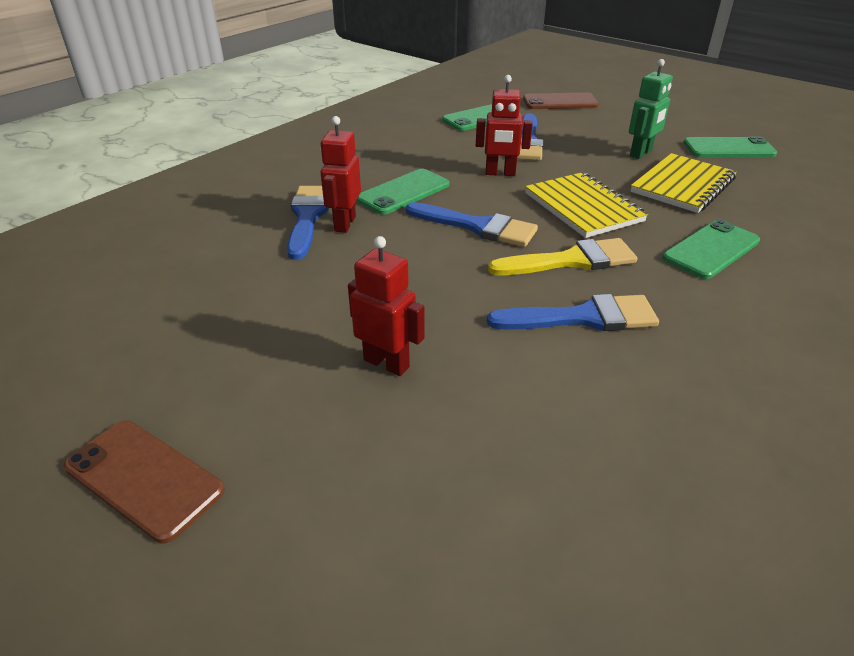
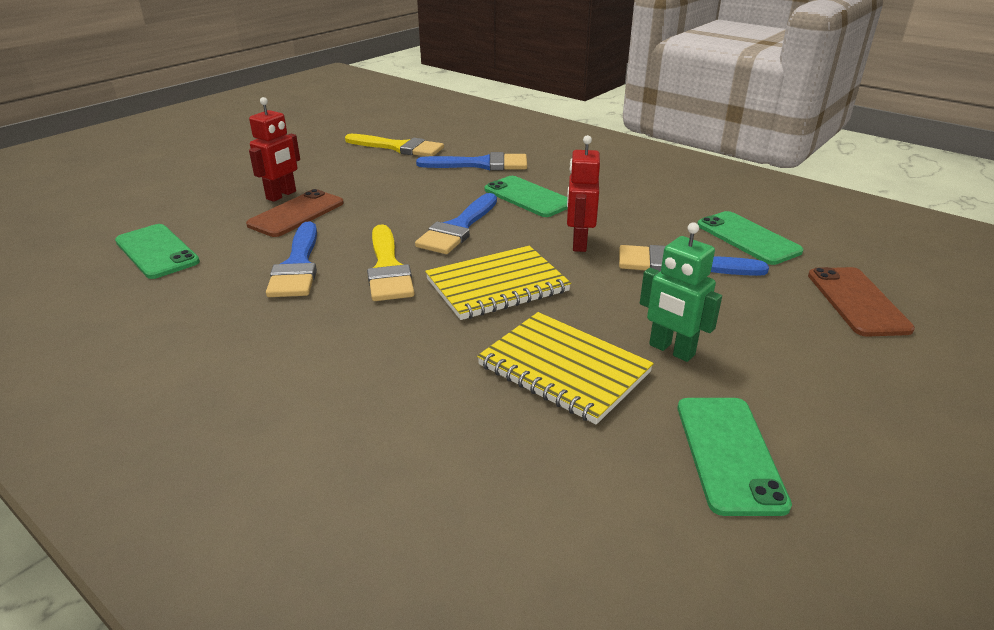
camera: 90 degrees right, 5 degrees down
(144, 478) = (228, 148): brown phone -> brown phone (296, 214)
(225, 277) = (399, 147): none -> yellow brush
(344, 224) = (468, 177): red robot -> none
(711, 250) = (389, 357): green phone -> green phone (157, 251)

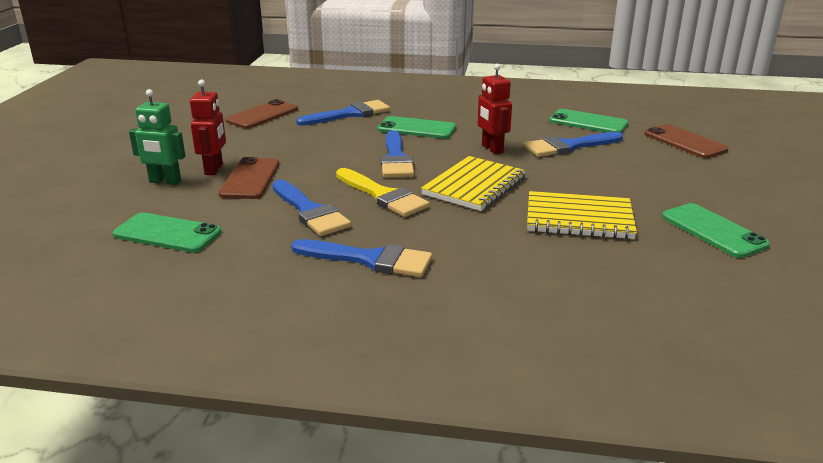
camera: 30 degrees left, 5 degrees down
(274, 341) = (369, 259): none -> blue brush
(399, 147) = (262, 115): yellow brush -> brown phone
(671, 350) = (623, 192): green robot -> green robot (165, 182)

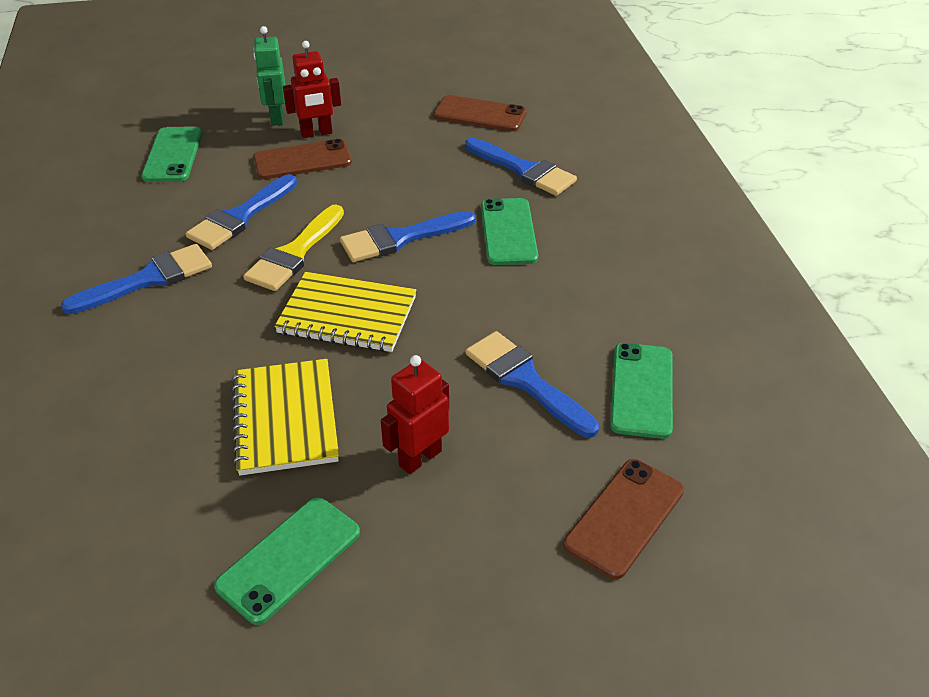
camera: 70 degrees right, 15 degrees up
(369, 259) = (148, 279): blue brush -> blue brush turned 120 degrees counterclockwise
(492, 149) = (474, 308): red robot -> red robot (419, 458)

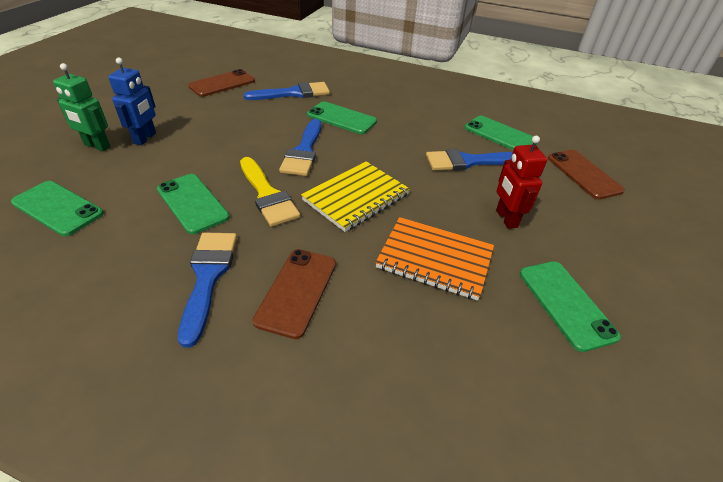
camera: 60 degrees left, 0 degrees up
(240, 216) = (192, 203): blue brush -> green phone
(285, 419) = (434, 259): yellow notebook -> orange notebook
(302, 160) = (167, 154): brown phone -> brown phone (297, 291)
(316, 133) = (145, 138): red robot -> blue robot

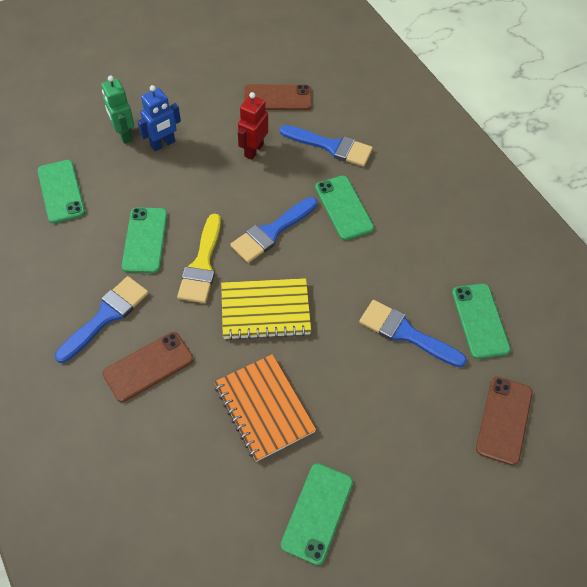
camera: 40 degrees right, 15 degrees up
(506, 219) = (364, 413): red robot -> red robot (253, 150)

